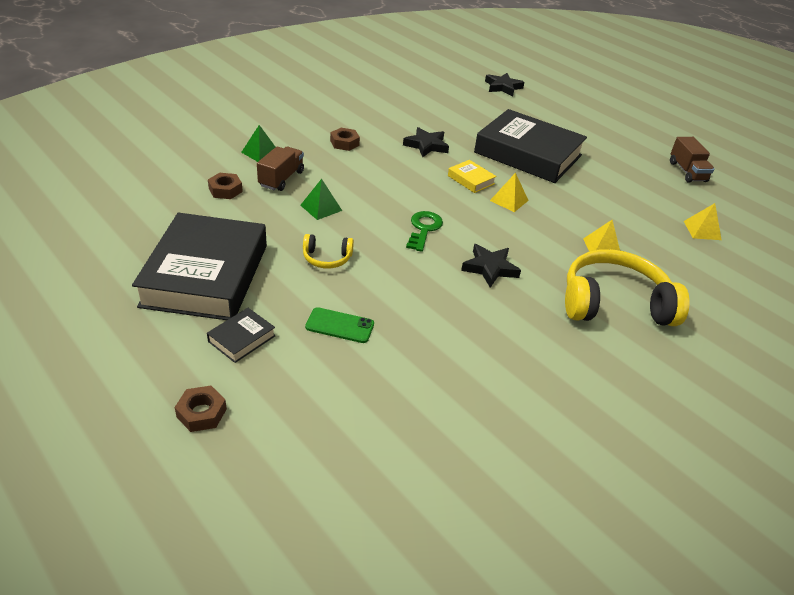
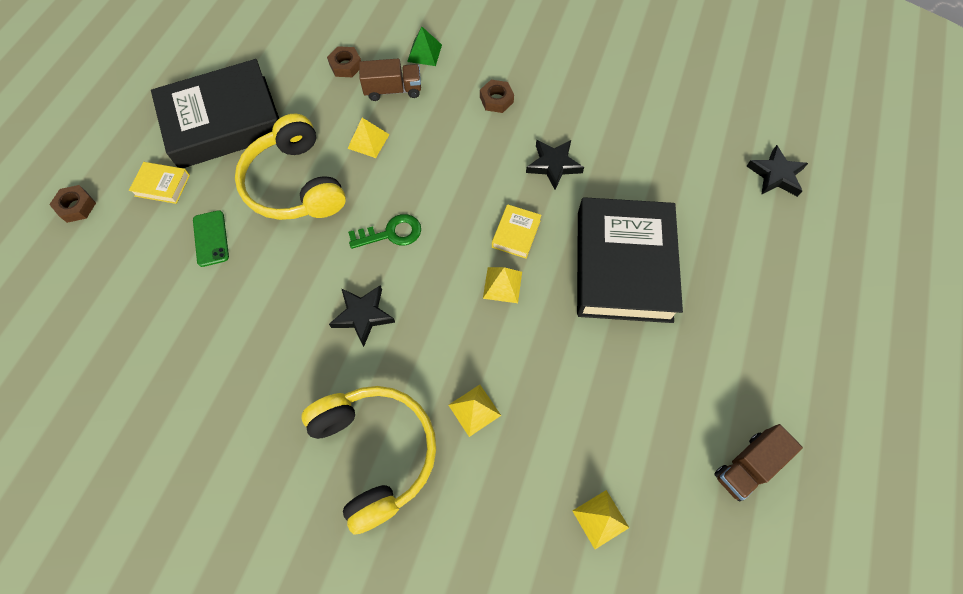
camera: 65 degrees right, 25 degrees up
(242, 338) = (162, 185): black book -> yellow book
(321, 208) = (368, 141): green pyramid -> yellow pyramid
(327, 258) = (295, 184): yellow headphones -> yellow headphones, size x2.16

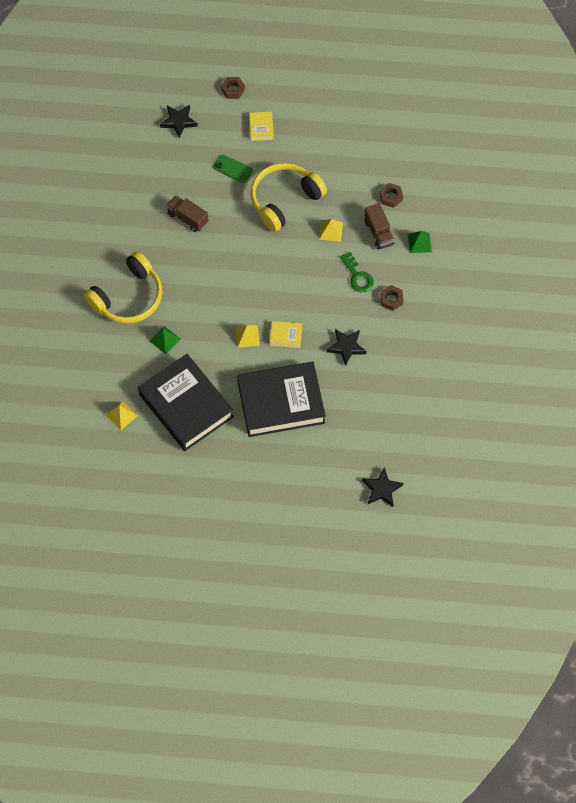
camera: 75 degrees right, 0 degrees up
(211, 238) = (232, 169): green phone -> green phone turned 60 degrees clockwise
(223, 122) = (319, 142): black book -> black book (186, 406)
(363, 315) = (206, 266): black star -> black star (178, 121)
(391, 233) = (265, 265): green key -> green key (357, 276)
(474, 410) = (165, 340): yellow pyramid -> green pyramid
(747, 466) = (169, 487): brown truck -> brown truck (188, 218)

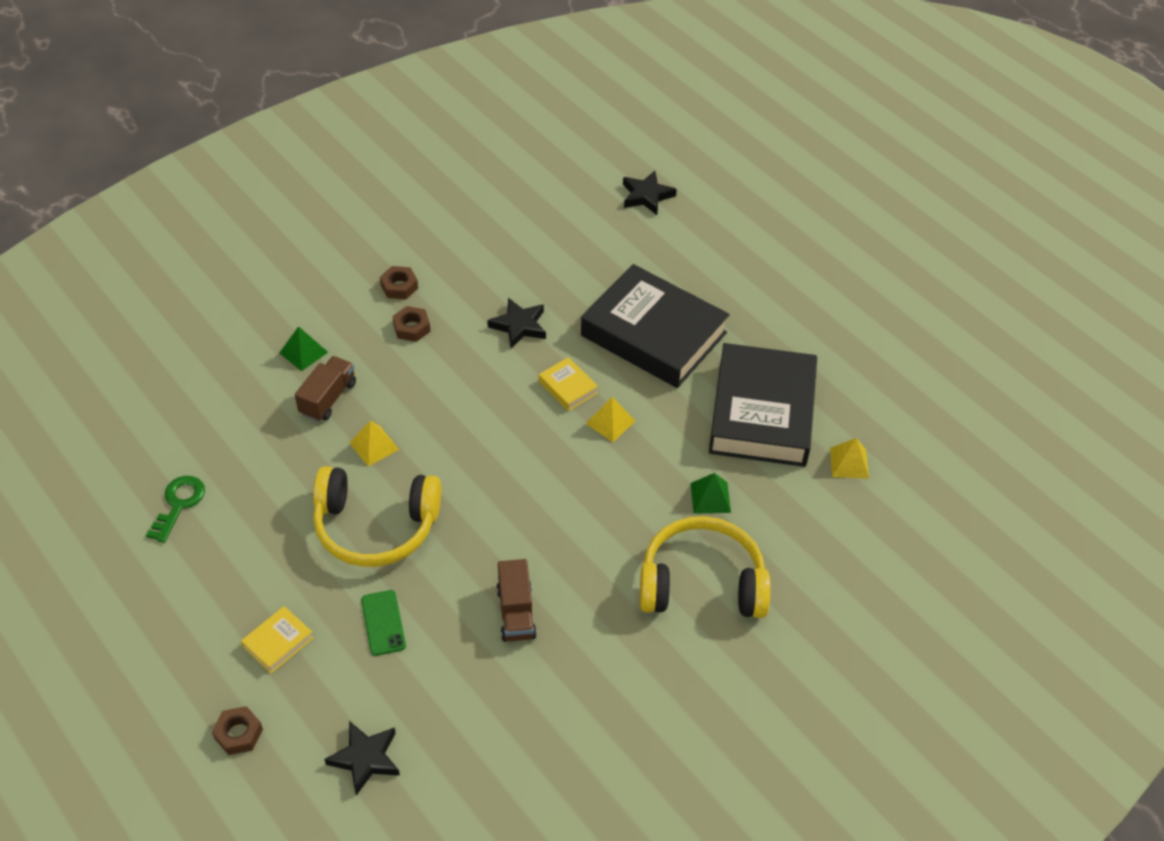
camera: 135 degrees left, 15 degrees down
(357, 276) = (412, 377): green key -> green key (178, 504)
(391, 197) = (260, 422): brown nut -> brown nut (399, 286)

